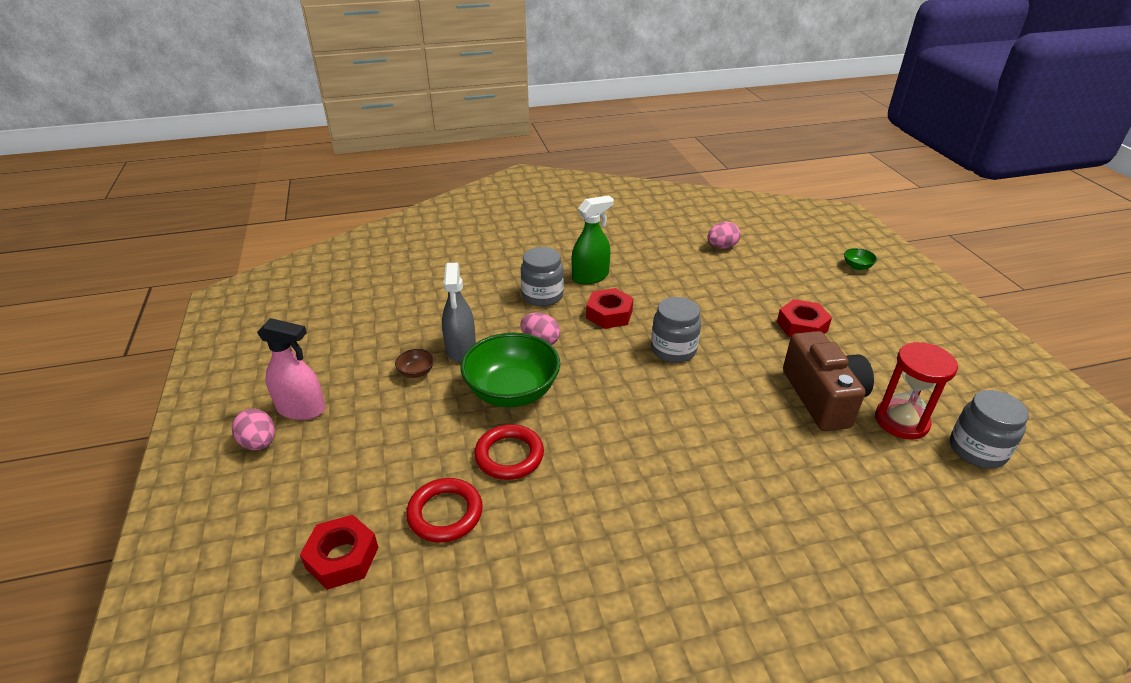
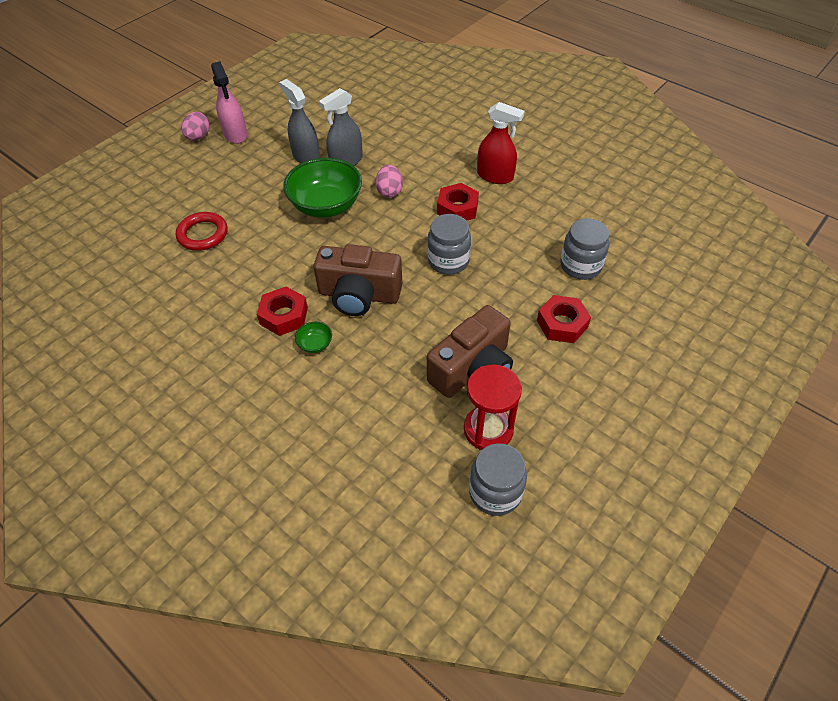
camera: 55 degrees right, 15 degrees up
(342, 557) = (146, 215): red nut -> red nut (284, 316)
(416, 372) = (306, 157): brown bowl -> grey spray bottle
(509, 455) = (268, 235): red ring -> none
(542, 296) = (443, 165): grey jar -> grey jar (580, 266)
(590, 277) = (495, 176): green spray bottle -> red spray bottle
(668, 426) = (359, 295): none -> brown camera
(722, 247) = (632, 228): pink egg -> none
(857, 266) = (712, 330): green bowl -> green bowl (315, 344)

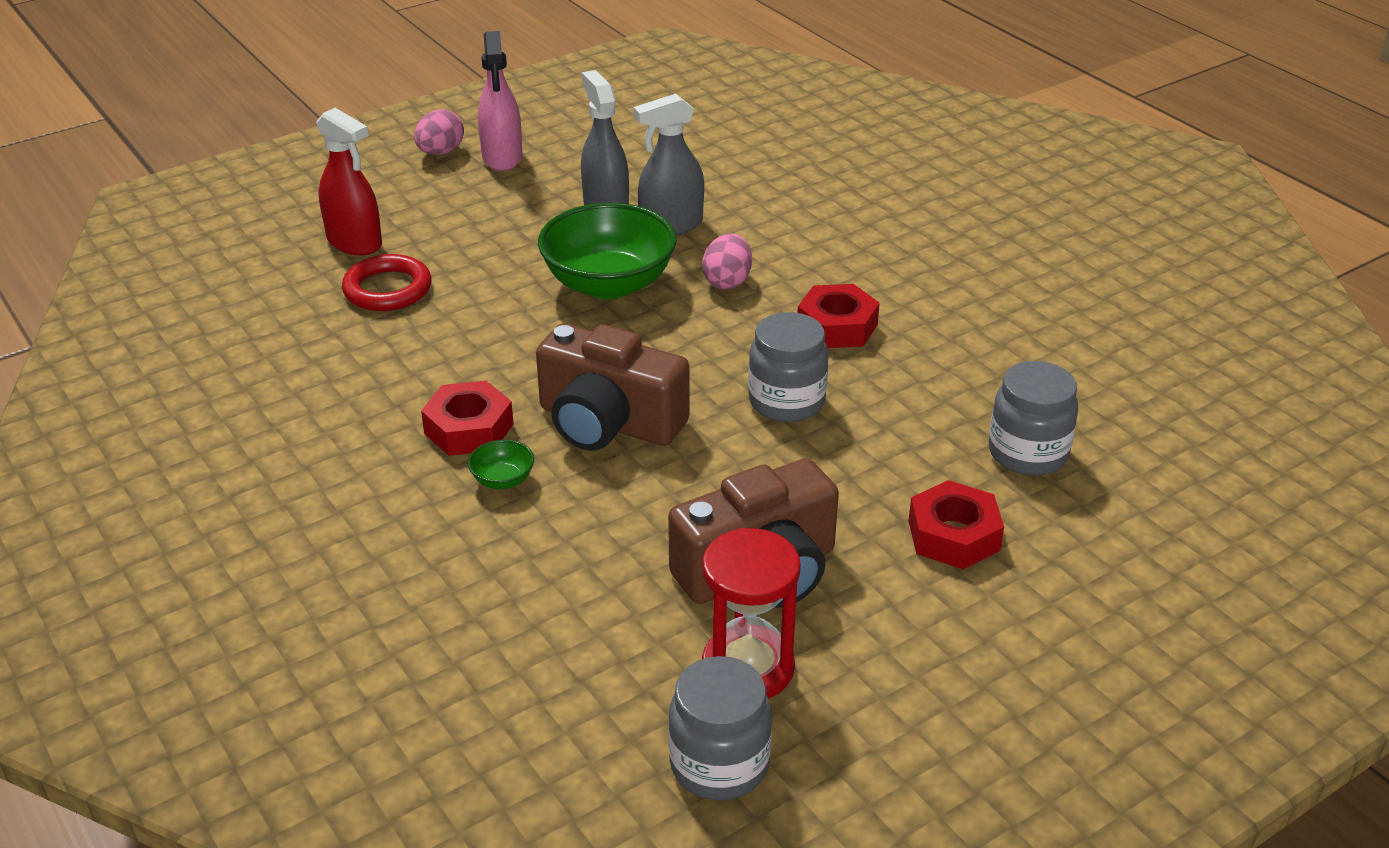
camera: 15 degrees right, 15 degrees down
(495, 176) = (927, 290): red spray bottle -> red spray bottle (354, 242)

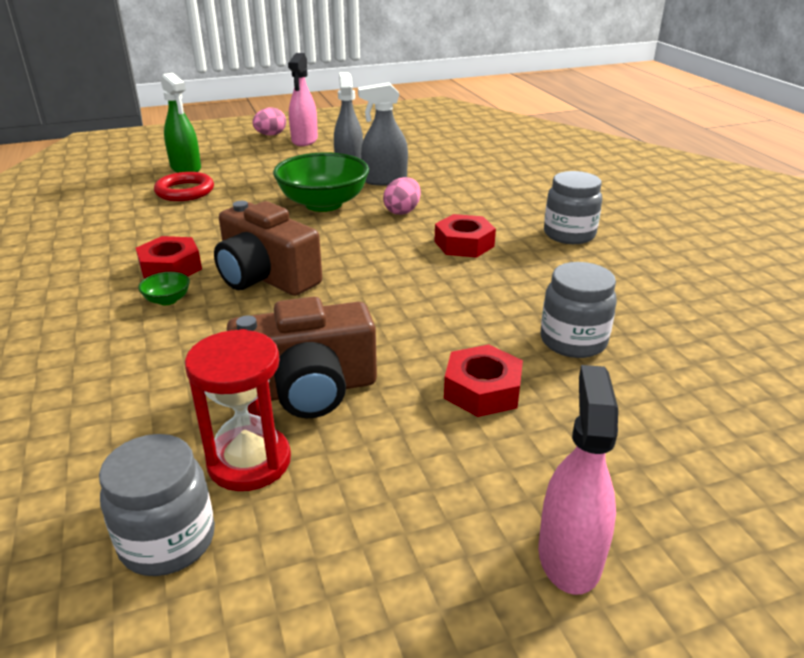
camera: 15 degrees right, 5 degrees down
(354, 242) = (186, 168): red spray bottle -> green spray bottle
(786, 402) = (400, 282): grey jar -> grey jar (569, 234)
(1110, 696) = (569, 556): none -> pink spray bottle

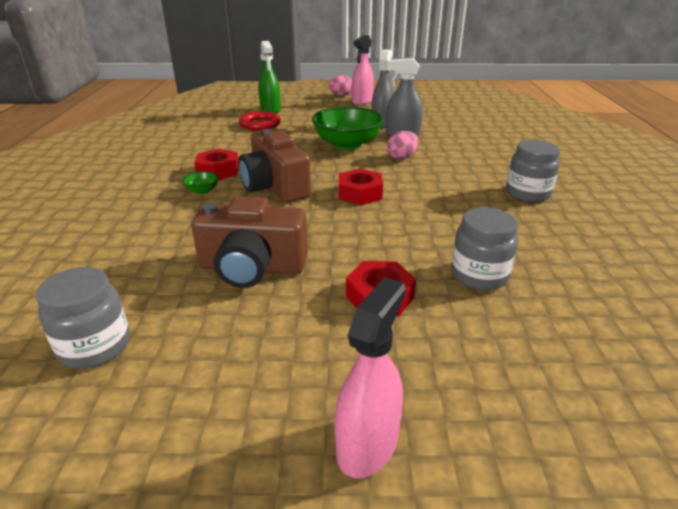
camera: 20 degrees right, 0 degrees up
(249, 461) = (181, 307): red hourglass -> none
(464, 244) = (434, 187): red nut -> red nut (360, 193)

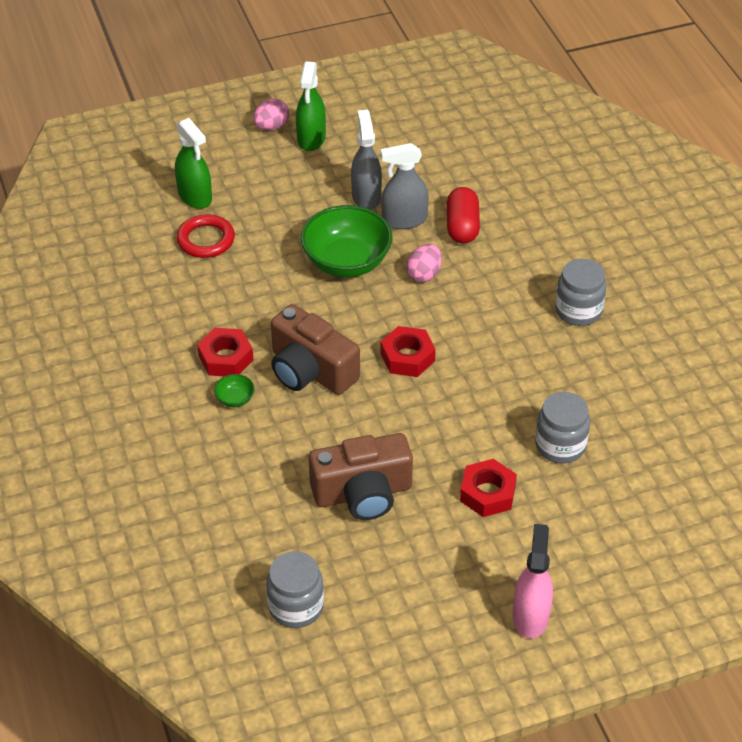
camera: 20 degrees left, 15 degrees up
(362, 101) = (311, 139): pink spray bottle -> green spray bottle
(444, 142) = (462, 226): none -> red capsule

